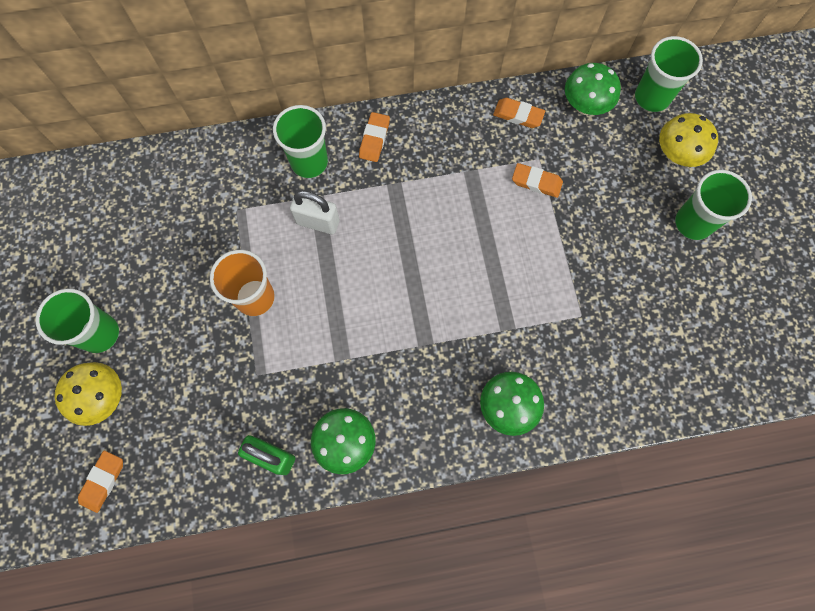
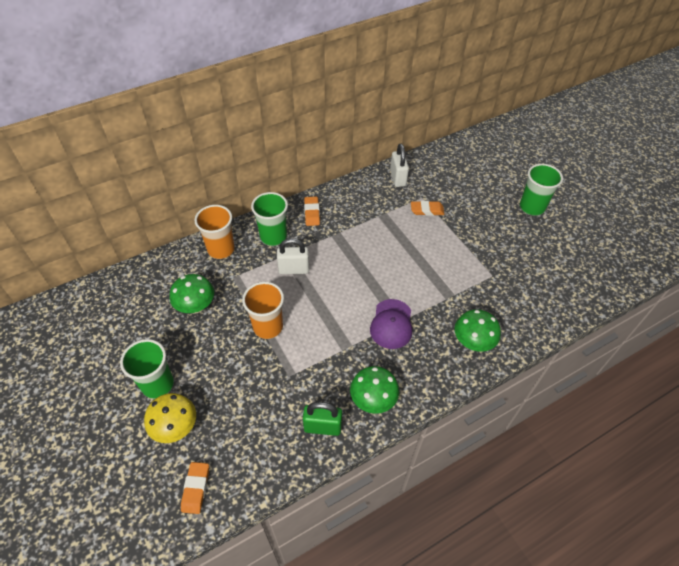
camera: 20 degrees left, 20 degrees down
(235, 162) = (221, 249): none -> orange cup
(412, 345) = (391, 324): none -> purple cap
(518, 115) = (398, 178): orange eraser -> white padlock
(585, 106) = (436, 164): green mushroom -> green mushroom (196, 306)
(652, 97) = (473, 150): green cup -> none
(676, 155) = (502, 175): yellow mushroom -> none

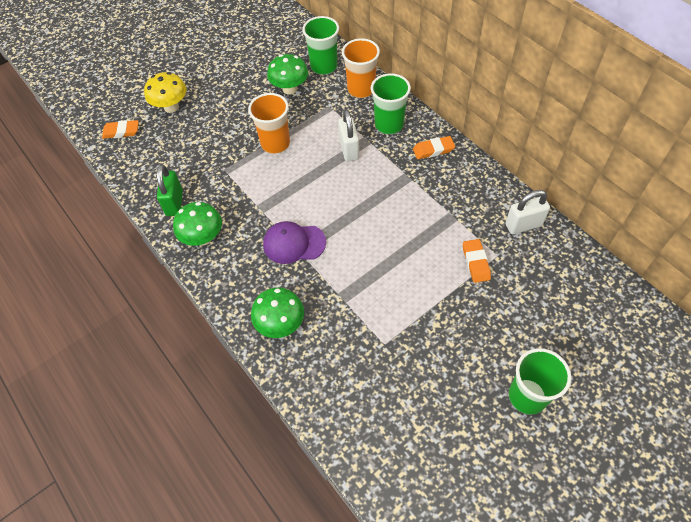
camera: 85 degrees right, 5 degrees up
(157, 384) = (209, 86): green cup -> green cup (324, 66)

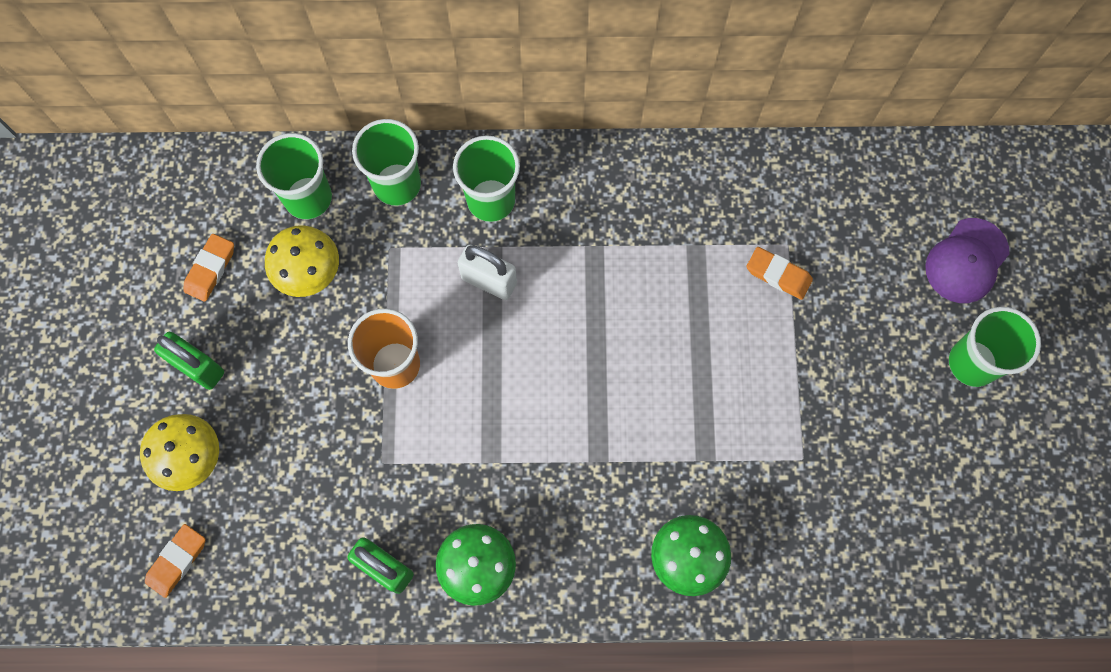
camera: 55 degrees left, 15 degrees up
(213, 83) = (198, 367): none -> green padlock
(290, 89) = (309, 273): green mushroom -> yellow mushroom
(294, 243) = (582, 459): purple cap -> purple cap (966, 261)
(361, 89) = (397, 184): orange cup -> green cup
(433, 150) = (579, 183): orange eraser -> orange eraser (210, 269)
(523, 225) = (771, 181): white padlock -> none

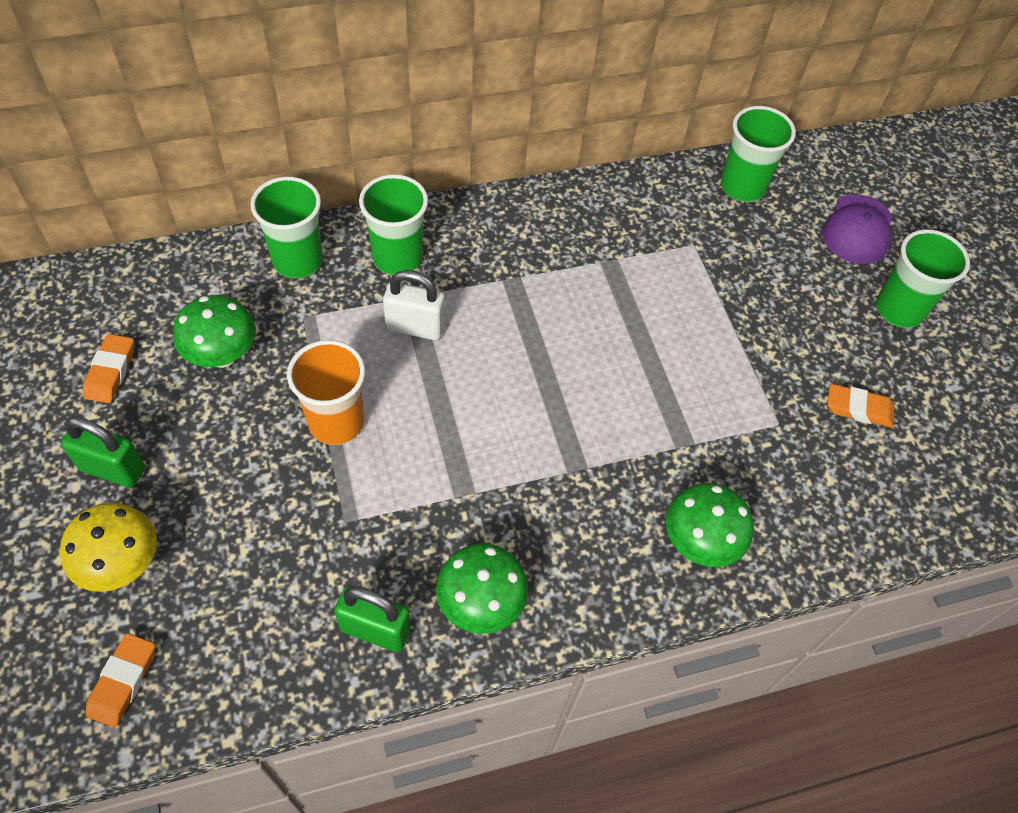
camera: 20 degrees left, 15 degrees down
(308, 198) = (206, 288): green cup -> green cup (742, 187)
(309, 273) = (222, 355): yellow mushroom -> green mushroom
(778, 275) = (695, 271): orange eraser -> orange eraser (858, 409)

